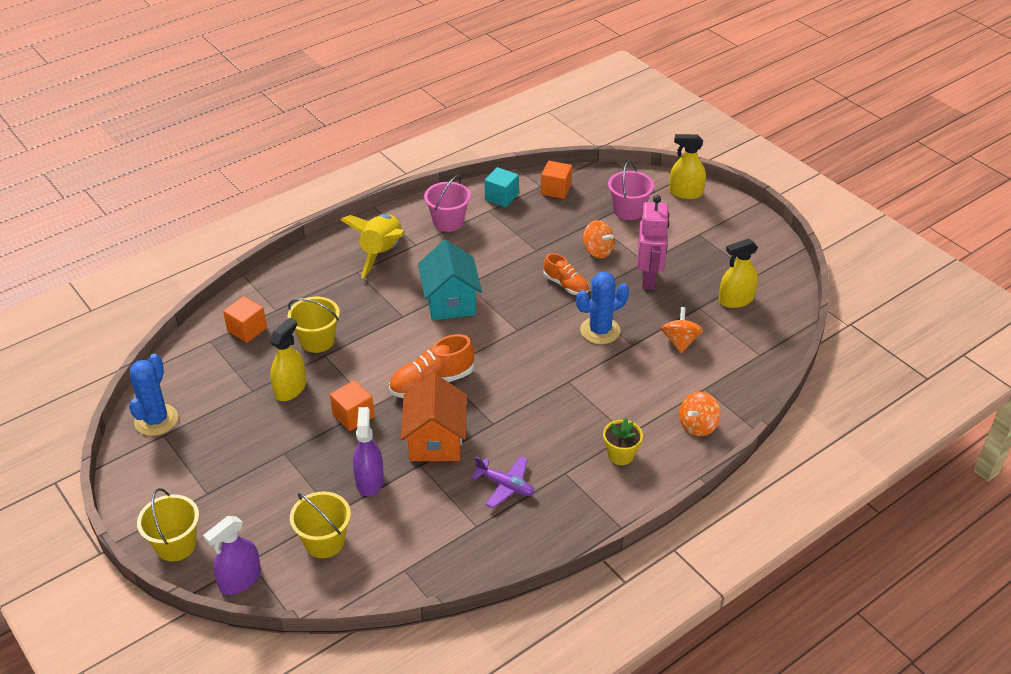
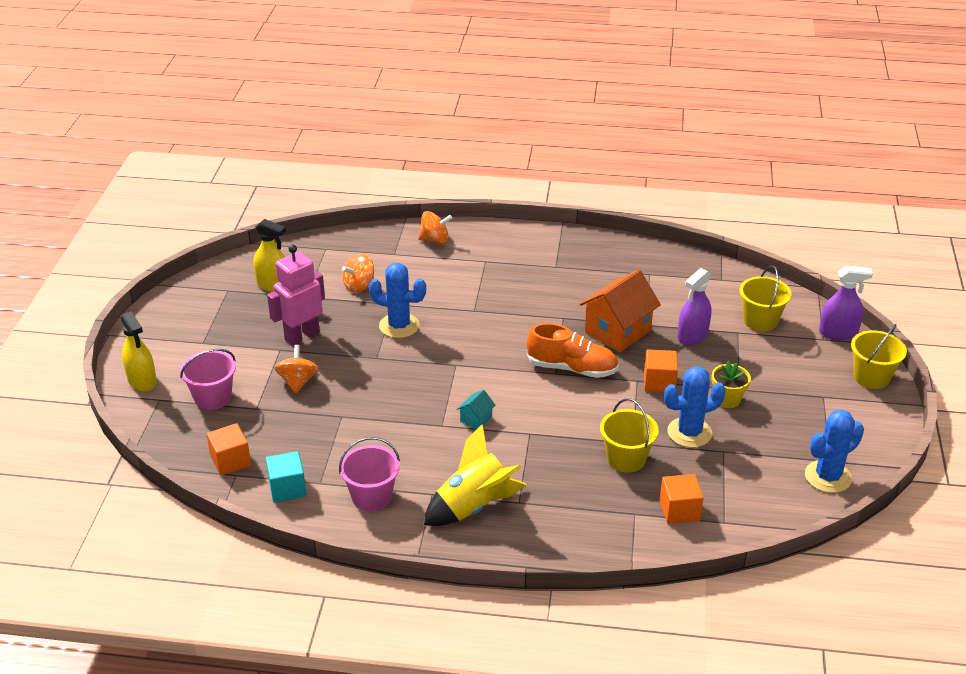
camera: 135 degrees left, 5 degrees down
(290, 389) = (689, 432): yellow spray bottle -> blue cactus
(450, 302) = (476, 419): turquoise house -> turquoise house, size x0.45
(505, 486) = (603, 281): purple plane -> none
(566, 285) = (367, 372): orange shoe -> none
(620, 455) = (507, 254): yellow flower pot -> yellow flower pot (727, 399)

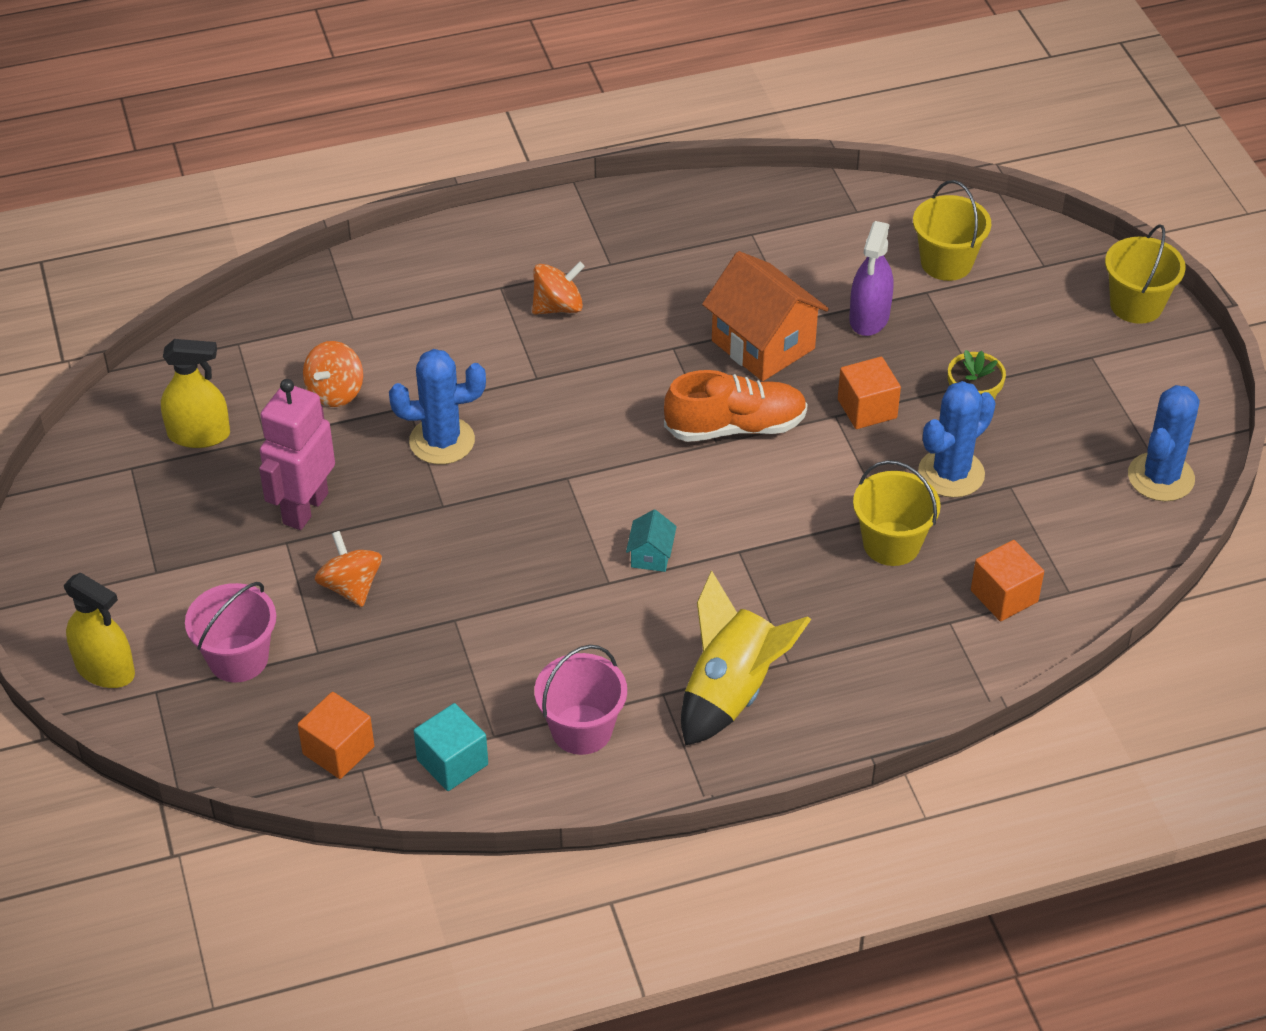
camera: 25 degrees left, 10 degrees up
(435, 240) = (400, 274): orange spinning top -> orange spinning top (558, 307)
(617, 331) = (763, 344): orange house -> orange house turned 60 degrees counterclockwise
(838, 332) = (1058, 248): purple spray bottle -> none

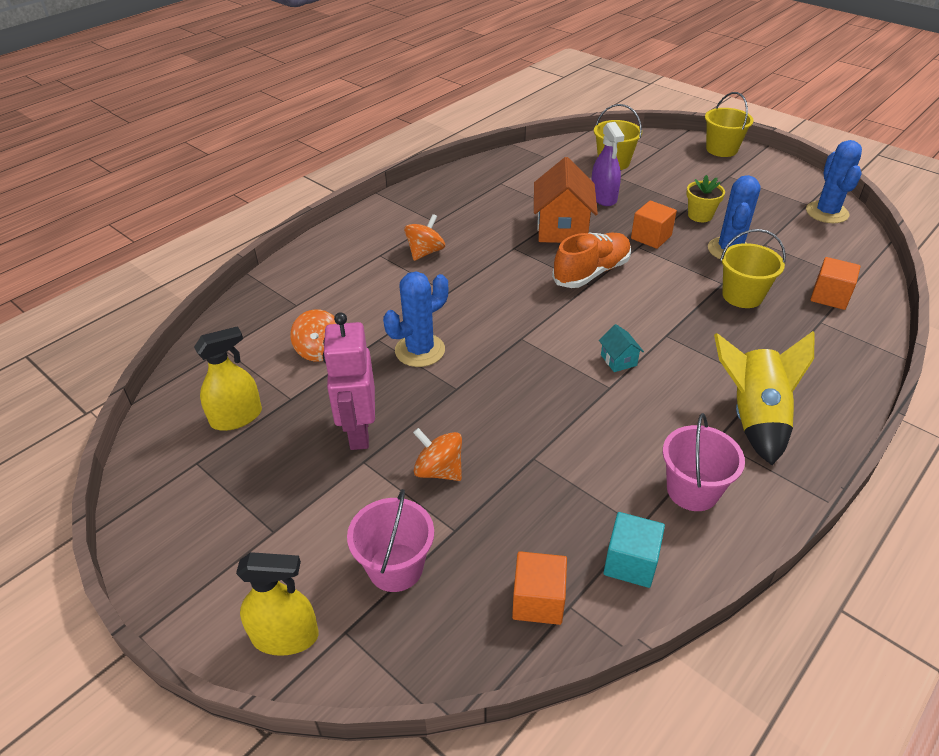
camera: 30 degrees left, 5 degrees down
(763, 344) = (562, 228): orange house -> orange house turned 75 degrees clockwise

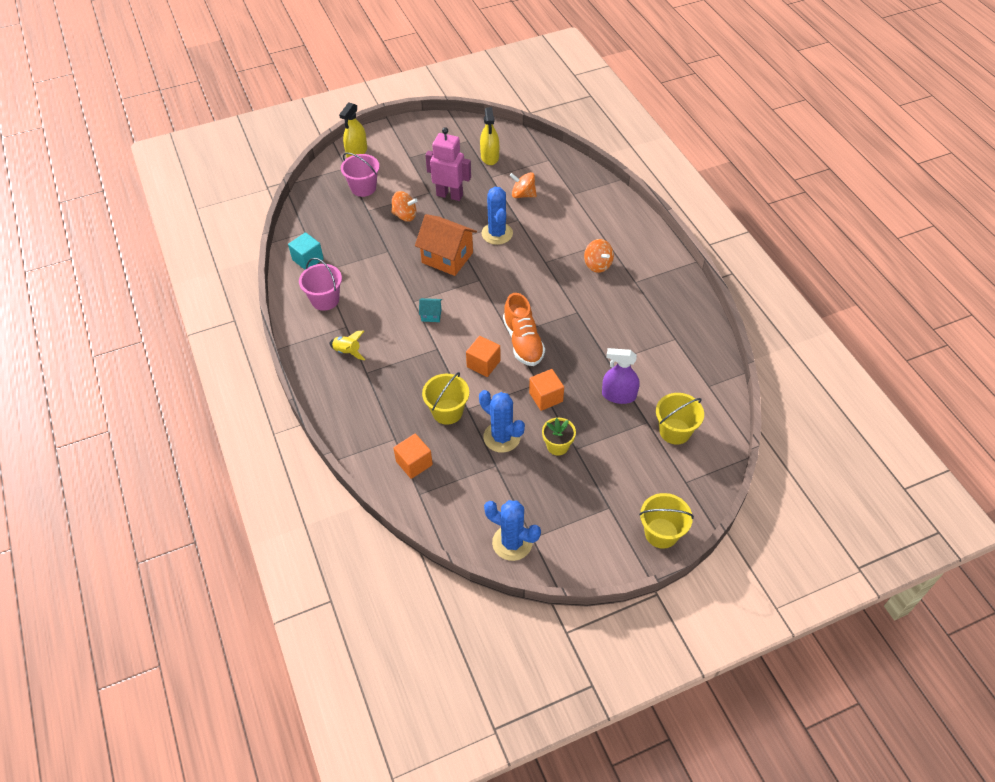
camera: 115 degrees right, 10 degrees up
(439, 470) = (405, 215): orange spinning top -> orange spinning top turned 45 degrees clockwise
(538, 600) = (315, 224): orange cube -> orange cube (483, 364)
(562, 228) = (587, 349): orange house -> orange house (447, 258)
(754, 417) = (348, 351): yellow rocket -> yellow rocket, size x0.51

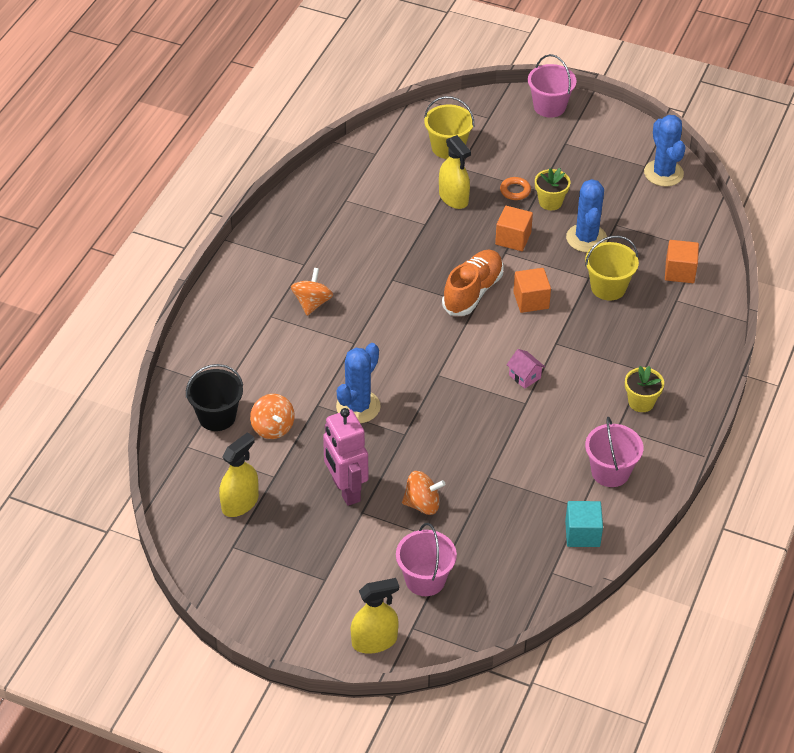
camera: 135 degrees left, 5 degrees down
(348, 351) = (641, 402): yellow rocket -> yellow flower pot
(405, 215) = (422, 504): orange spinning top -> orange spinning top turned 120 degrees clockwise
(431, 315) = (524, 376): turquoise house -> pink house
(447, 258) = (439, 421): orange house -> none
(556, 180) = (217, 416): none -> black bucket
(590, 435) = (515, 191): none -> orange ring
(619, 395) = (453, 198): purple spray bottle -> yellow spray bottle
(661, 533) = (549, 106): yellow bucket -> pink bucket

